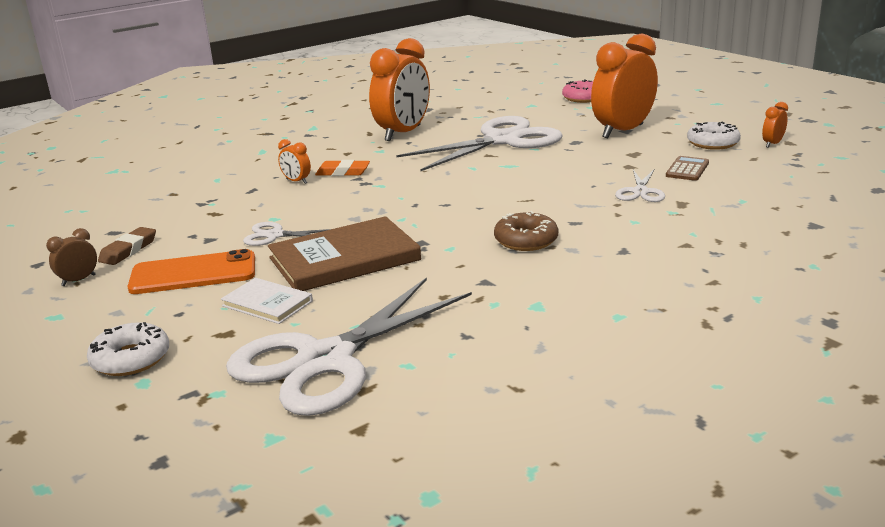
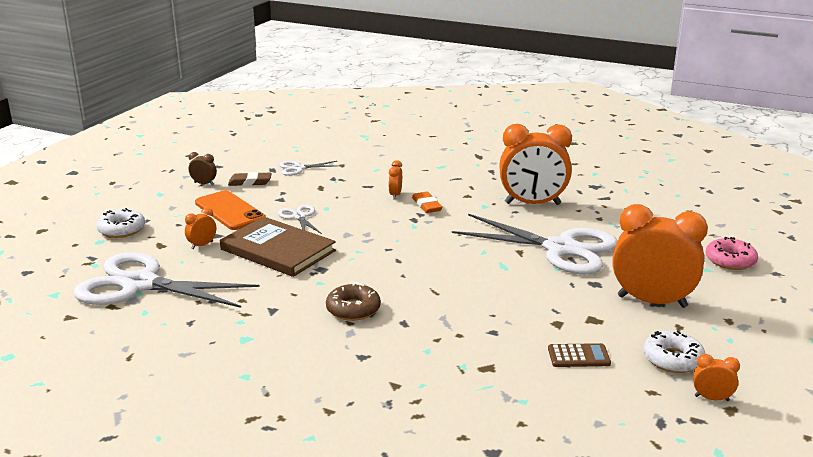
camera: 60 degrees right, 0 degrees up
(267, 303) = (202, 245): white book -> orange clock
(640, 192) = (497, 341): white scissors -> white scissors (298, 168)

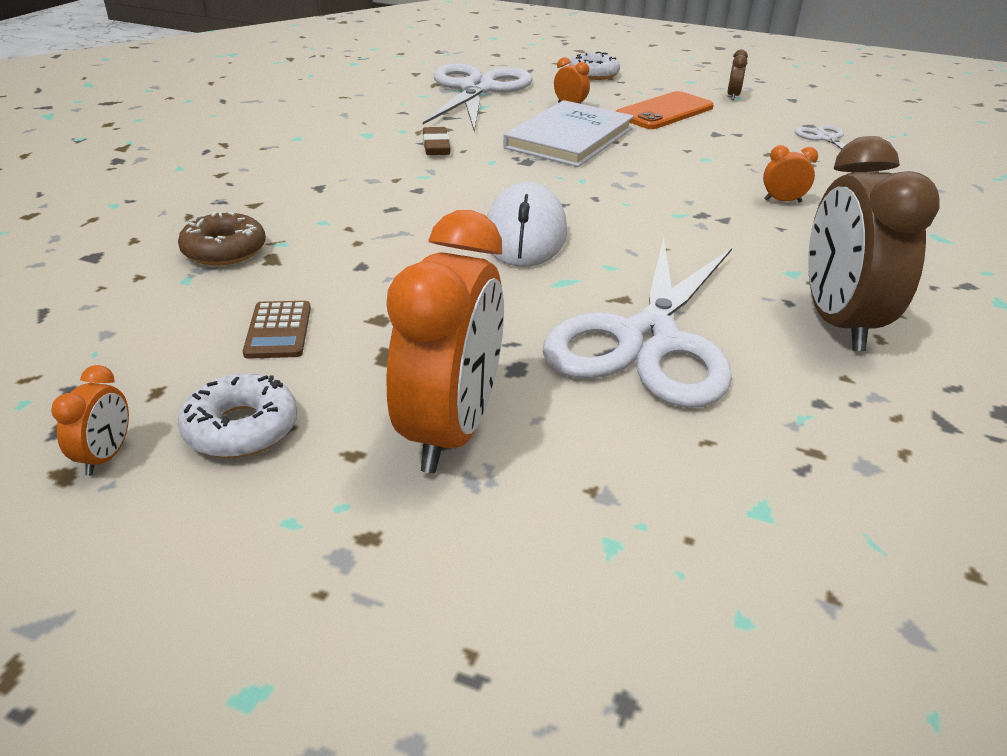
camera: 85 degrees right, 10 degrees up
(250, 182) = (755, 116): brown eraser -> brown eraser (436, 146)
(278, 250) = (569, 138): brown book -> white book
(299, 217) = (668, 145): white scissors -> none
(353, 309) = (426, 180): brown donut -> brown donut (224, 250)
(426, 205) = (759, 224): orange eraser -> none
(444, 275) = (525, 234): none -> white mouse
(532, 204) = (838, 322): orange clock -> brown clock
(730, 260) = (675, 604): pink donut -> none

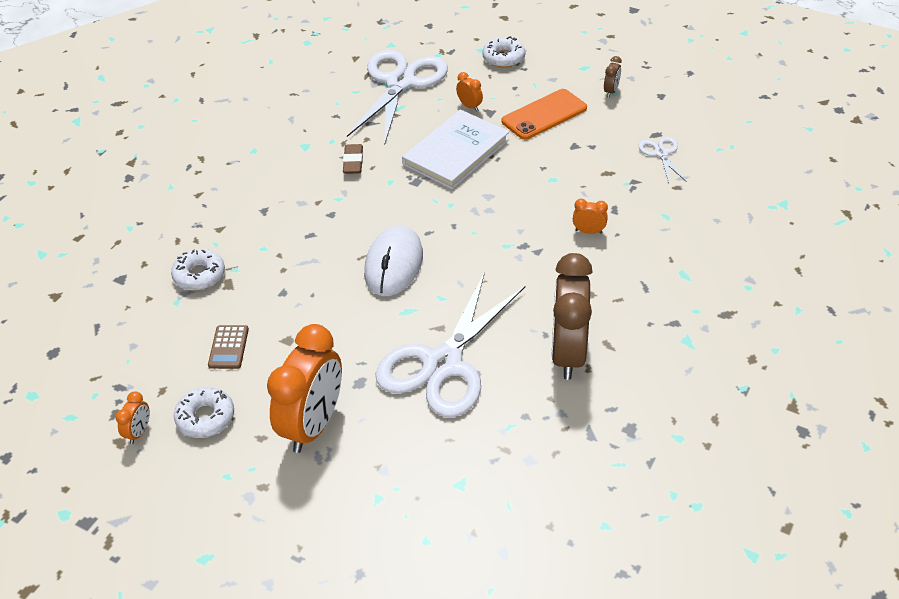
camera: 10 degrees right, 10 degrees up
(224, 250) = (199, 275): brown donut -> white donut

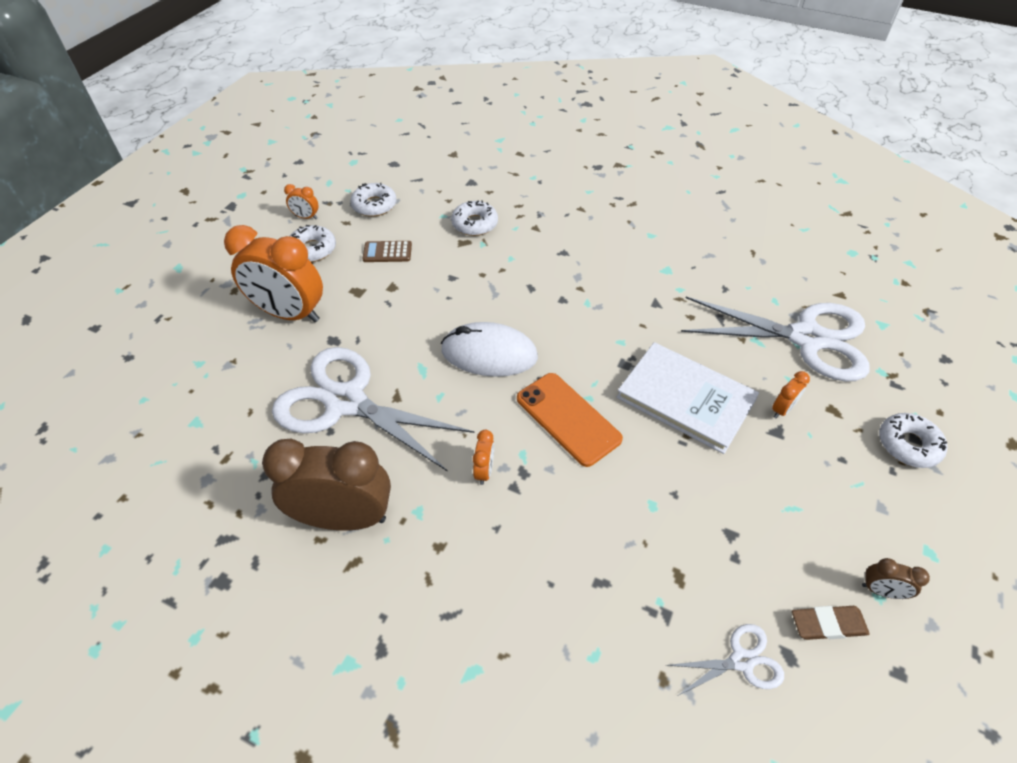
camera: 85 degrees right, 5 degrees up
(136, 365) = (374, 205): none -> white donut
(353, 162) = (648, 309): brown eraser -> brown eraser (827, 624)
(544, 115) = (790, 496): orange phone -> orange phone (568, 418)
(588, 231) = (553, 547): orange clock -> orange clock (484, 471)

